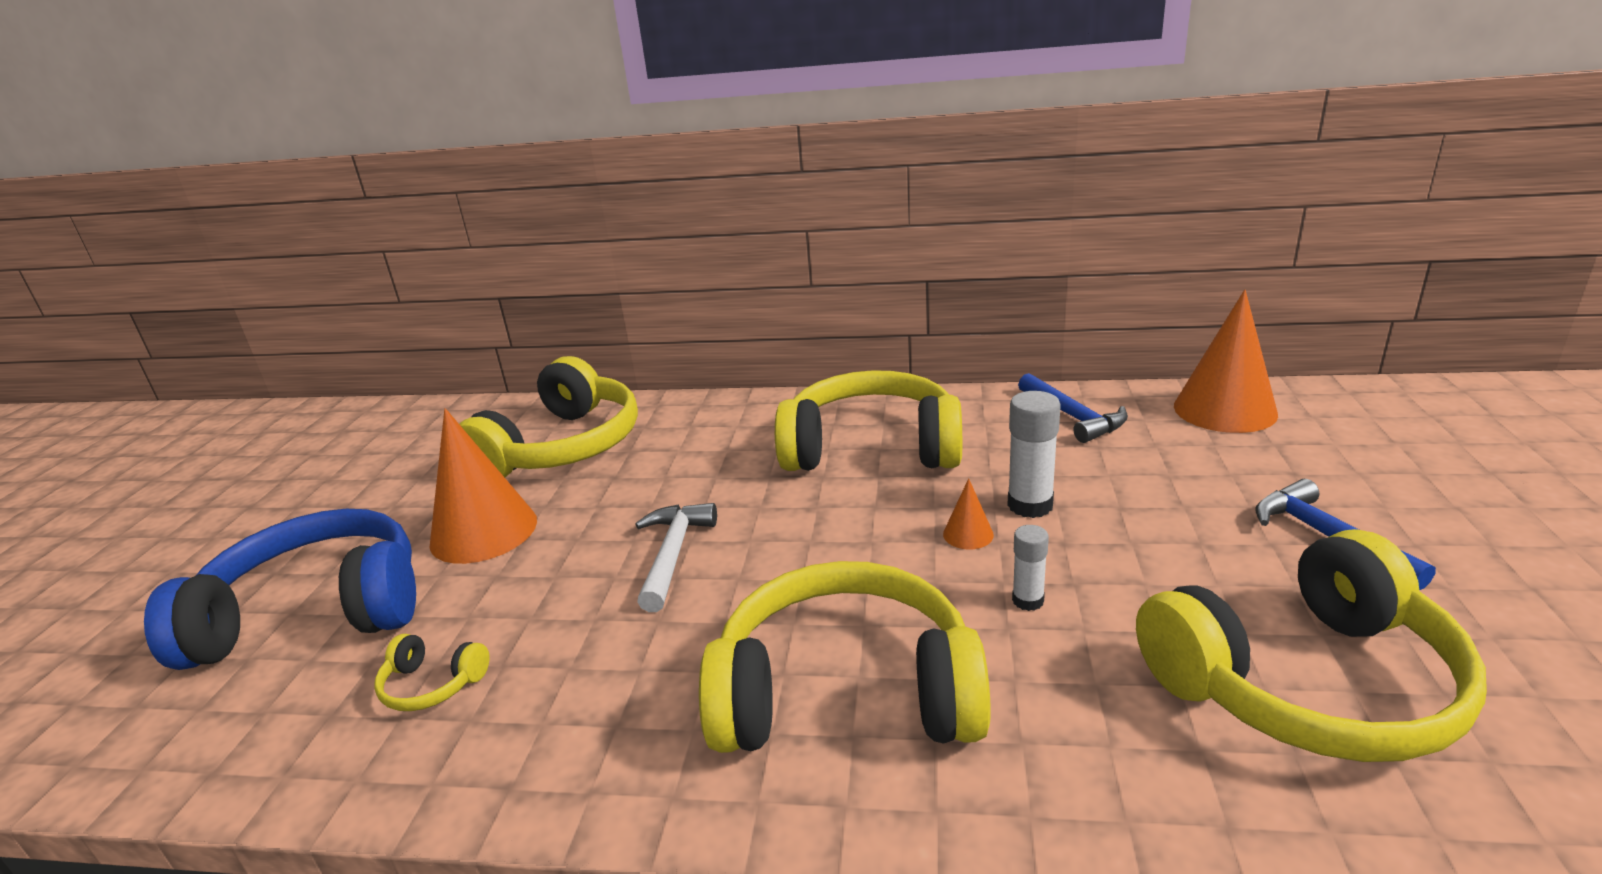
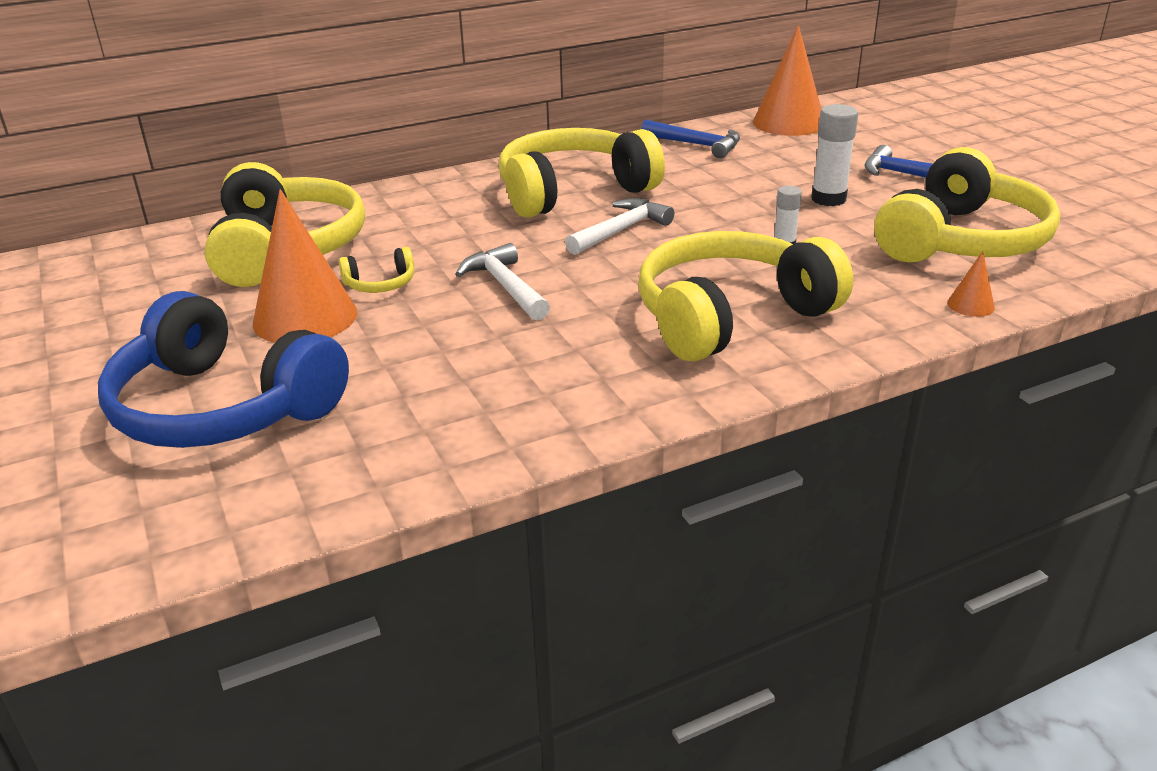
camera: 35 degrees left, 5 degrees up
(315, 613) = (223, 407): blue headphones -> blue headphones turned 105 degrees counterclockwise
(432, 684) = (421, 406): yellow headphones -> yellow headphones (380, 284)
(862, 516) = (621, 231): none -> white hammer
(968, 534) = (707, 223): orange cone -> orange cone (970, 305)
(1030, 505) = (727, 199): white glue stick -> white glue stick (828, 199)

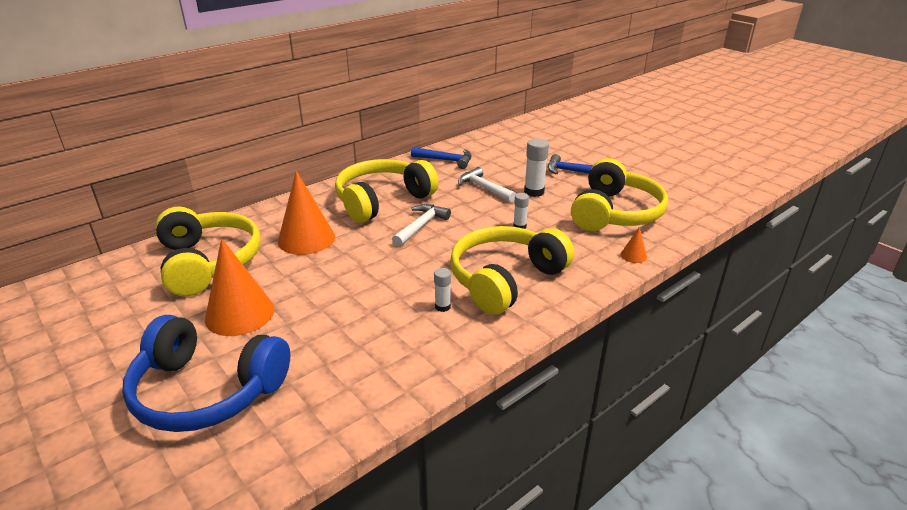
camera: 15 degrees left, 0 degrees up
(380, 284) = (282, 282): yellow headphones -> none
(506, 286) = (364, 274): white hammer -> white hammer (484, 188)
(612, 342) = (442, 306): none -> white glue stick
(788, 123) = (494, 140): orange cone -> orange cone (306, 239)

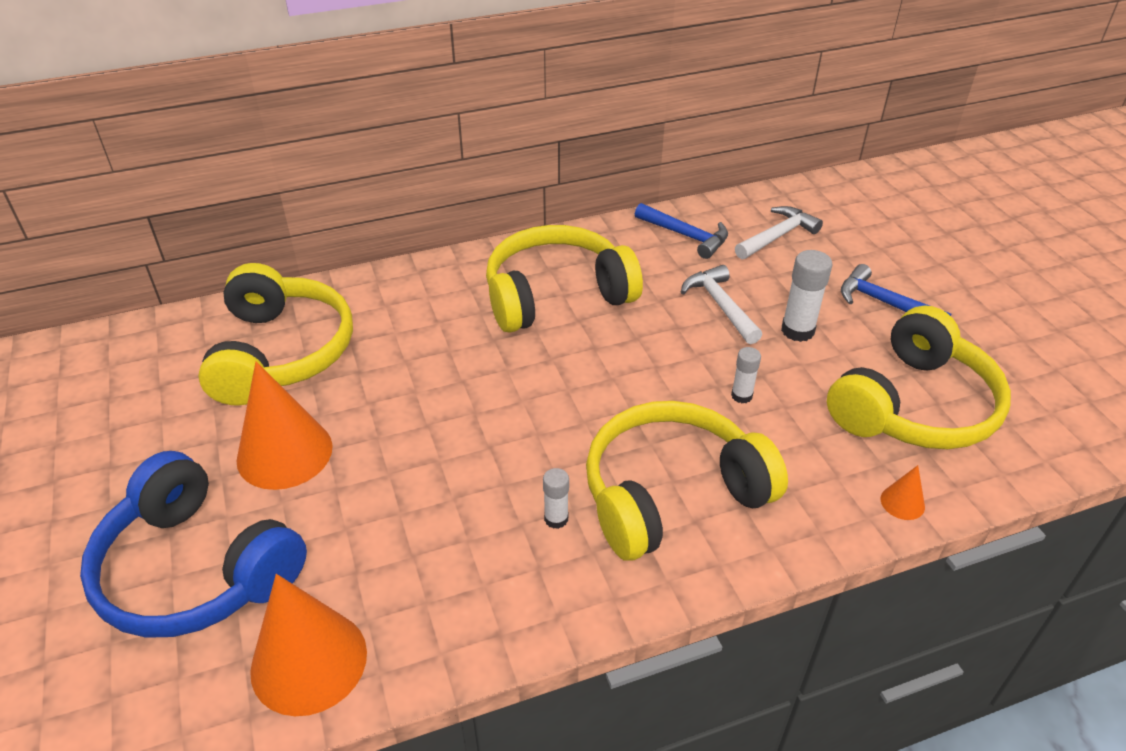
camera: 20 degrees right, 10 degrees up
(306, 239) = (422, 342): orange cone -> orange cone (309, 661)
(421, 226) = (591, 358): white hammer -> white hammer (777, 236)

